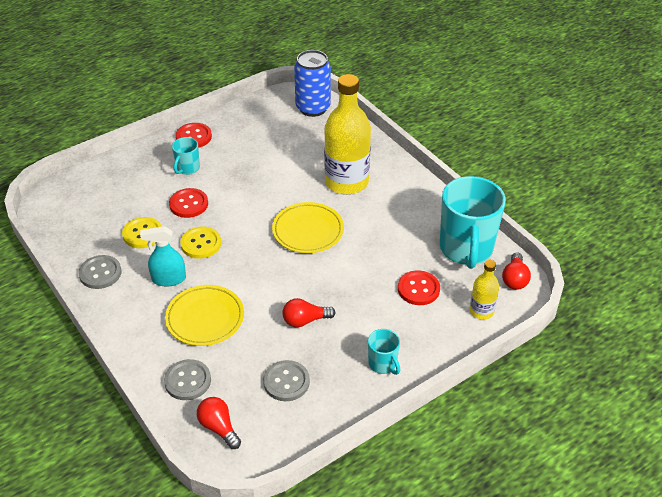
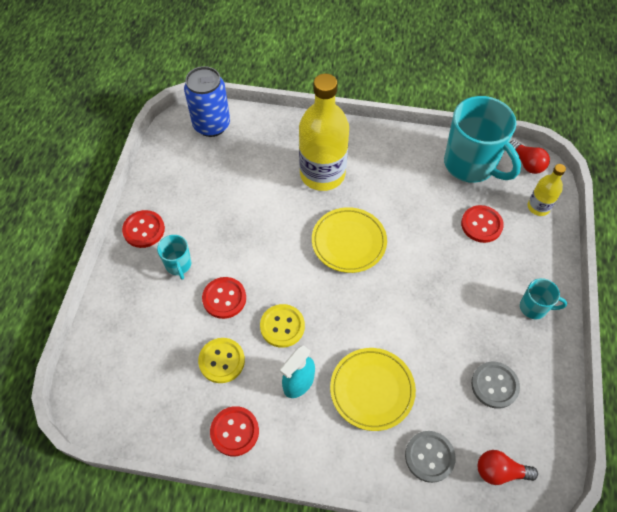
camera: 45 degrees left, 15 degrees up
(100, 273) = (234, 431): grey button -> red button
(305, 320) = (443, 322): red light bulb -> none

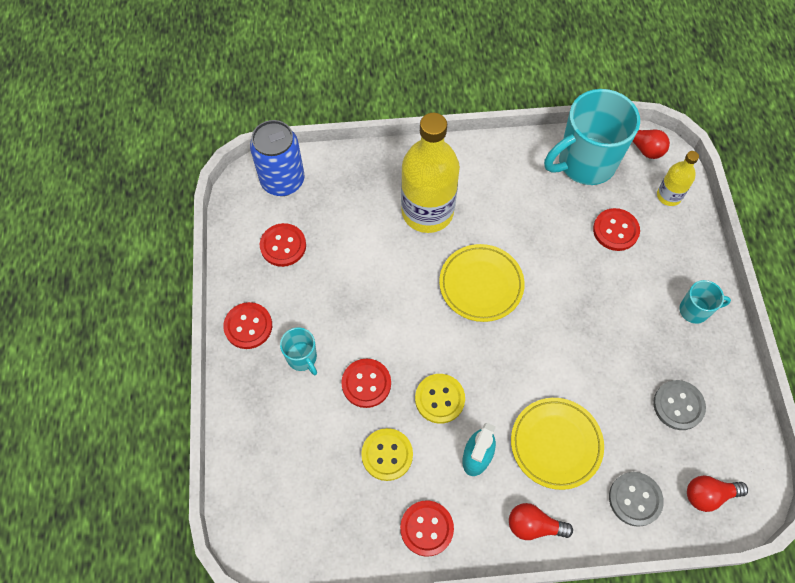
camera: 15 degrees left, 5 degrees up
(194, 174) = (283, 246): none -> red button
(329, 455) = (533, 525): none -> red light bulb
(471, 165) = (585, 163): turquoise mug -> turquoise mug turned 120 degrees clockwise

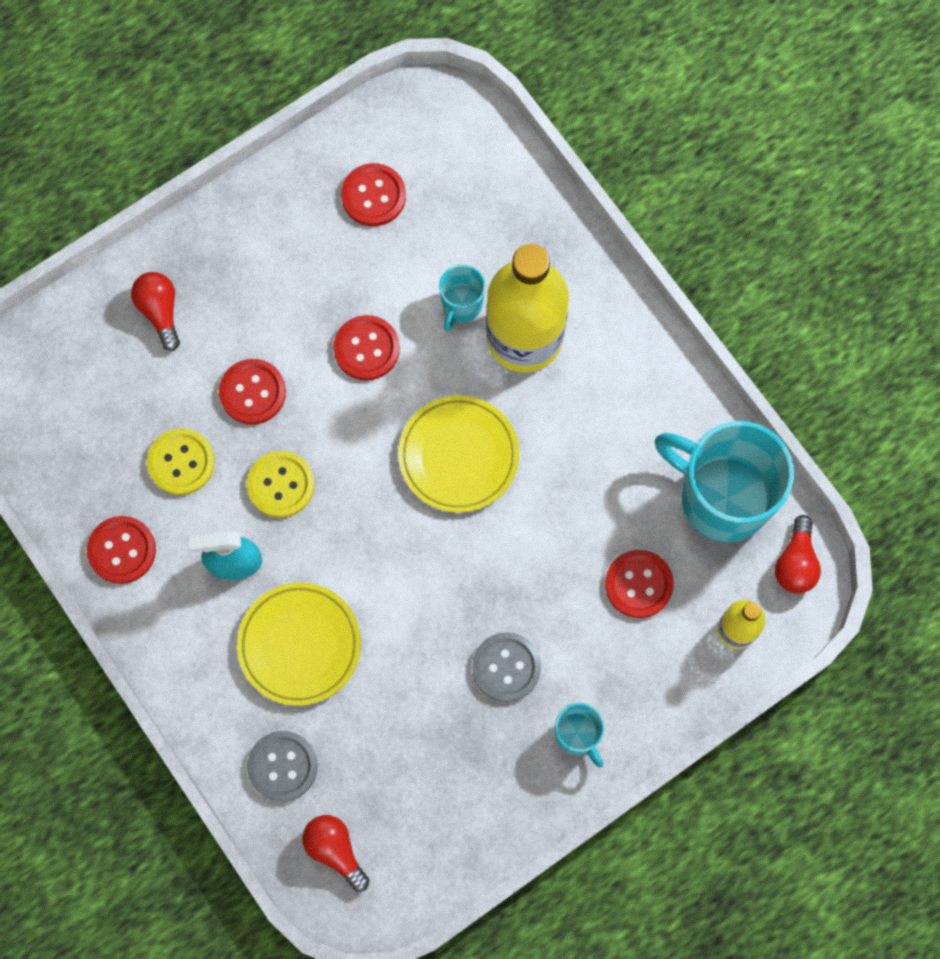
camera: 60 degrees right, 10 degrees up
(248, 326) = (247, 221): red button -> red button (366, 349)
(282, 181) = (462, 141): blue can -> none
(302, 358) = (243, 304): turquoise mug -> turquoise mug (461, 305)
(533, 525) = (188, 665): red light bulb -> red light bulb (160, 311)
(678, 405) = (431, 768): grey button -> grey button (506, 667)

